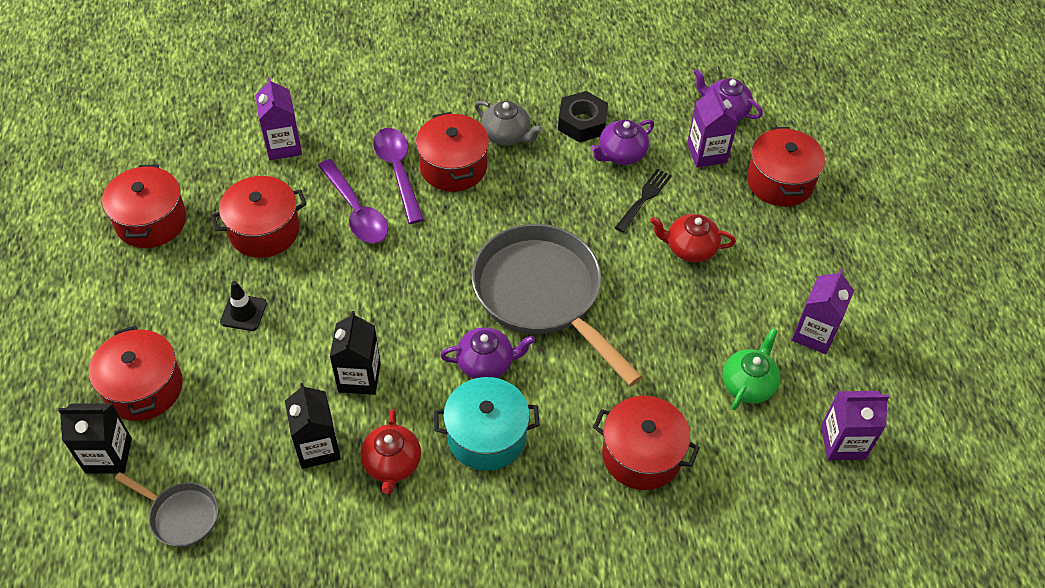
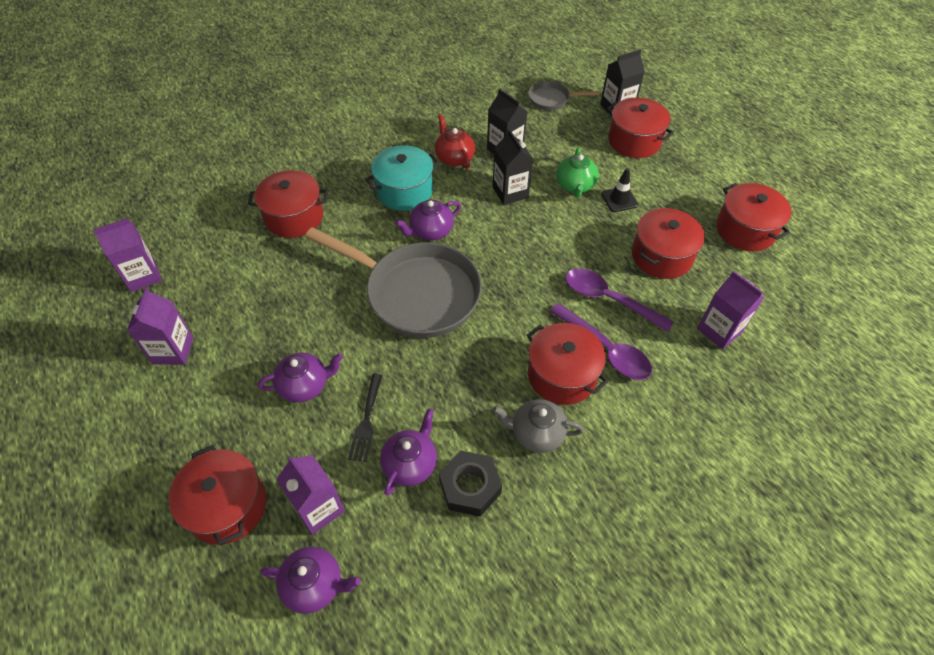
camera: 155 degrees right, 0 degrees up
(690, 248) = (304, 385): red teapot -> purple teapot
(748, 384) = (225, 289): green teapot -> green teapot (575, 186)

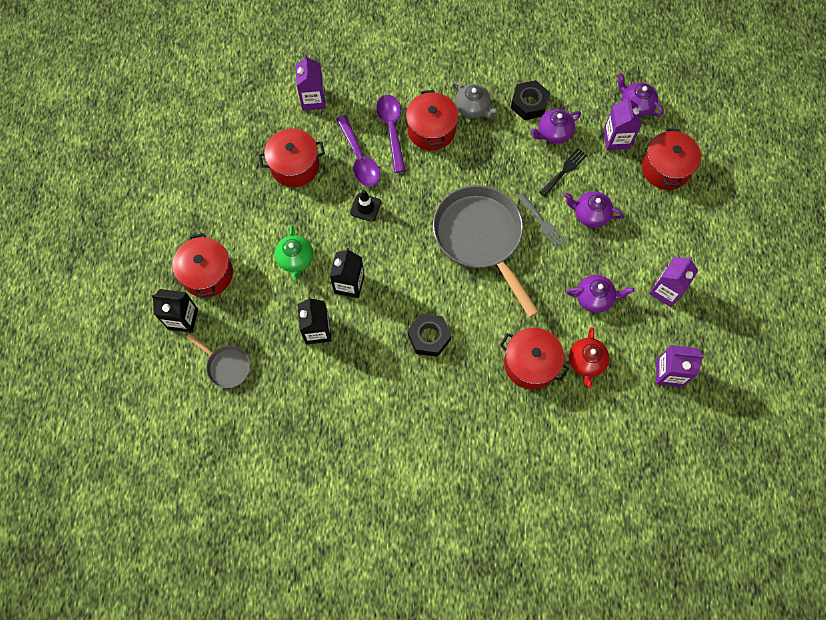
camera: 145 degrees left, 15 degrees up
(358, 345) = (542, 222): none -> grey fork
(404, 191) = (429, 337): turquoise pot -> black nut
(430, 231) = (435, 285): purple teapot -> purple teapot (594, 298)
(454, 158) = (364, 348): red teapot -> red teapot (586, 362)
(575, 186) = (295, 259): green teapot -> green teapot turned 135 degrees clockwise
(619, 199) = (276, 227): black traffic cone -> black traffic cone (365, 207)
(745, 230) = (218, 150): red pot -> none

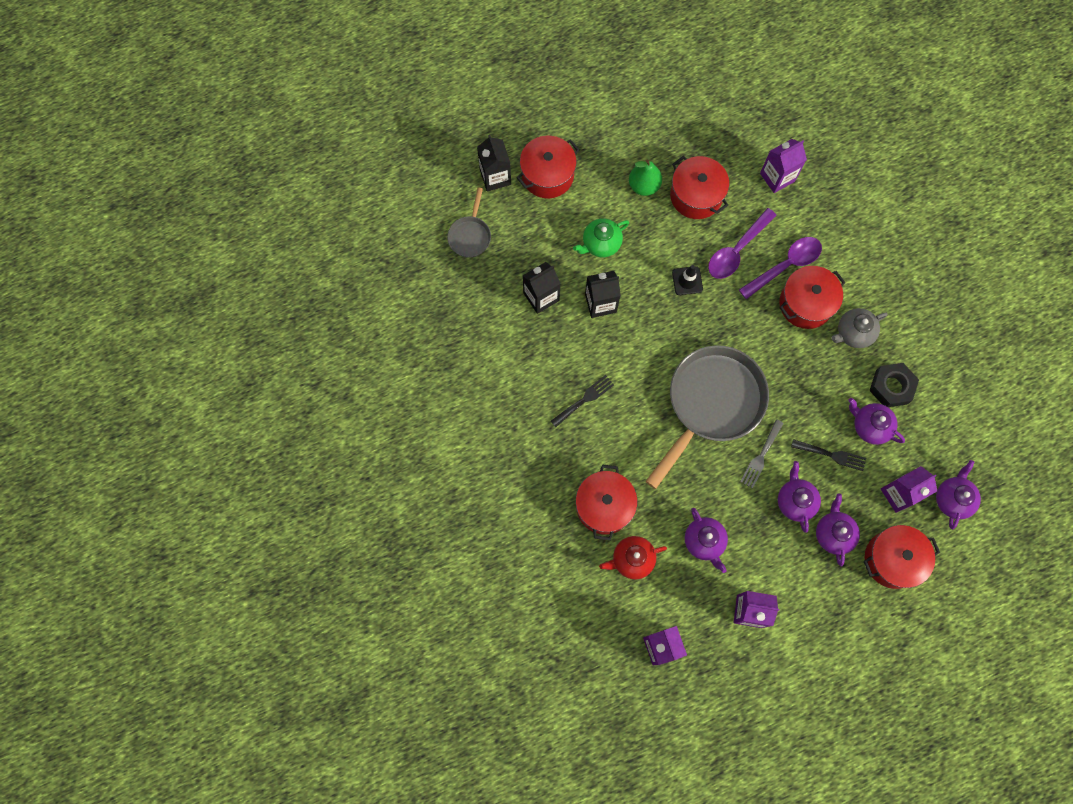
camera: 65 degrees right, 5 degrees up
(262, 201) = (644, 186): none -> green pear
(429, 337) = (584, 399): black nut -> black fork
(472, 108) = (853, 333): grey teapot -> grey teapot turned 45 degrees clockwise
(628, 200) = (833, 533): none -> purple teapot

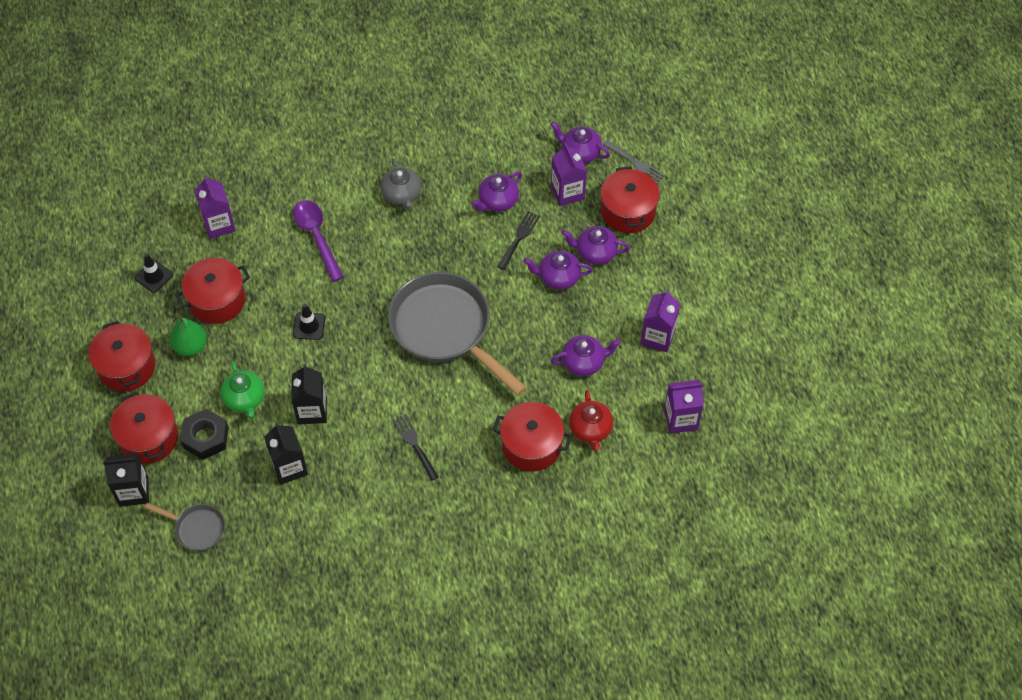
camera: 80 degrees left, 15 degrees down
(708, 137) = (154, 276): none -> black traffic cone
(737, 250) = (288, 275): purple spoon -> none
(761, 456) = (508, 297): grey fork -> grey fork (635, 163)
(805, 304) = (361, 228): red pot -> red pot (126, 366)
(891, 387) = (463, 176): black nut -> black nut (206, 437)

